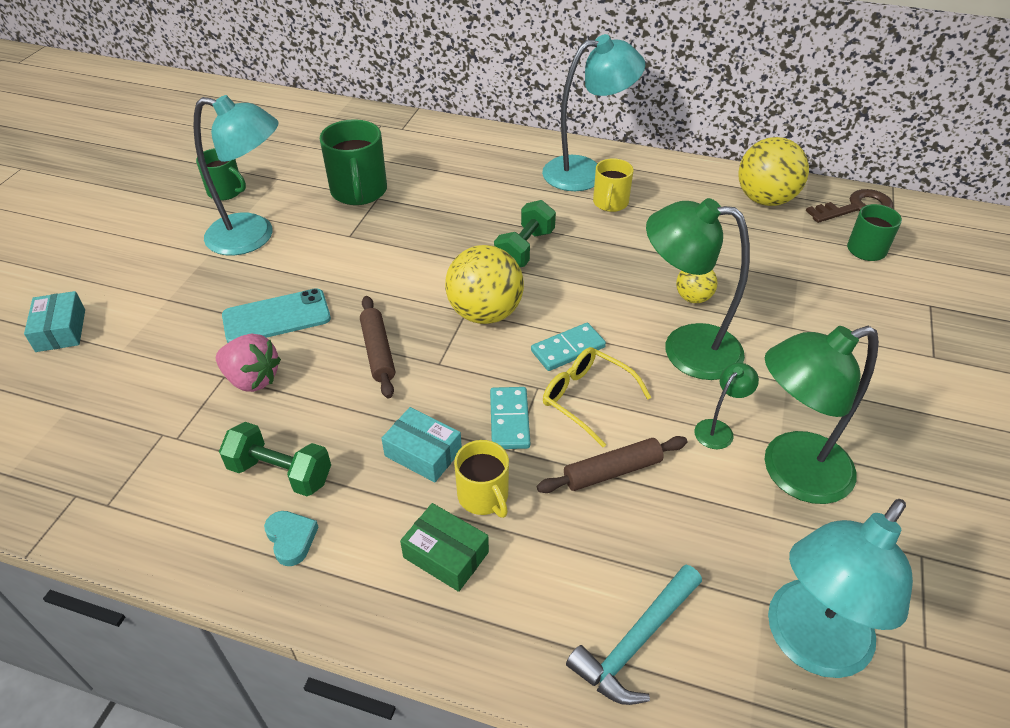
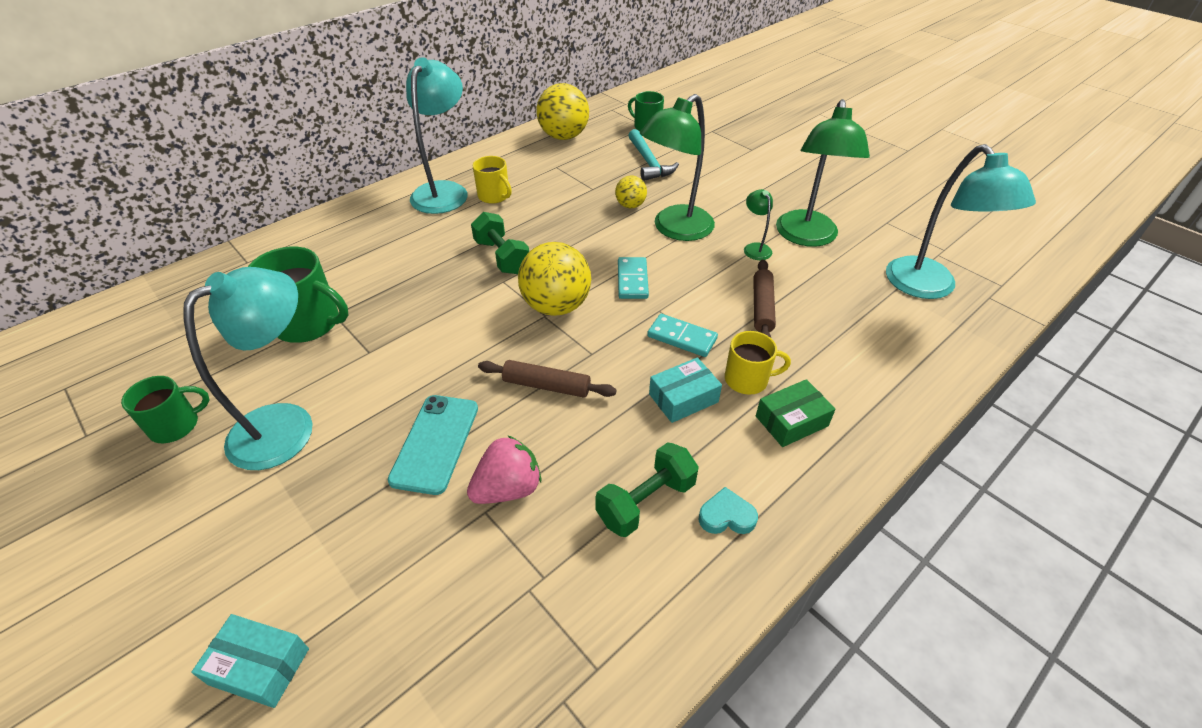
camera: 60 degrees left, 0 degrees up
(587, 398) = (688, 291): yellow glasses -> none
(636, 642) = (903, 354): turquoise hammer -> turquoise hammer (649, 162)
(856, 208) = (607, 112): brown key -> none

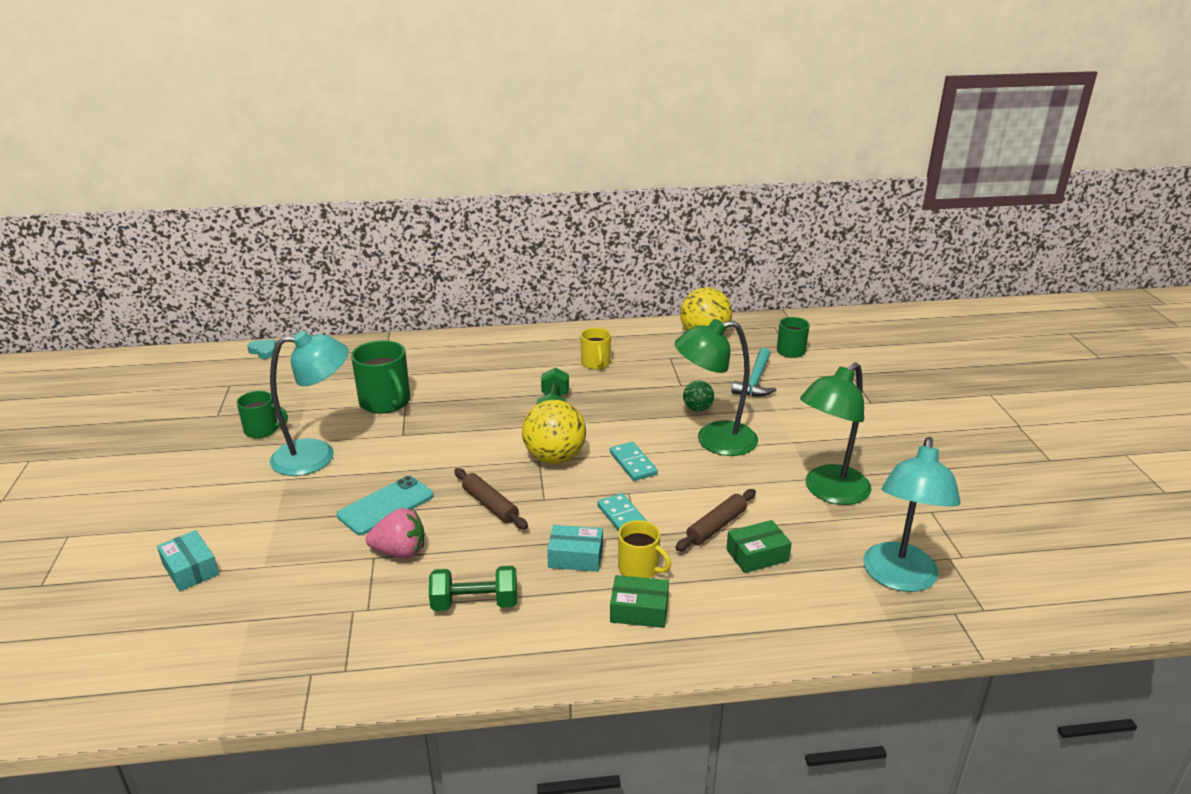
camera: 35 degrees right, 15 degrees down
(444, 191) = (562, 347): turquoise lamp -> none
(630, 205) = (697, 409): yellow ball -> green ball
(632, 280) = (633, 463): turquoise domino -> turquoise domino turned 60 degrees counterclockwise
(726, 516) = (517, 640): turquoise heart -> turquoise heart (264, 351)
(755, 248) = (768, 481): green lamp -> none
(819, 318) = (757, 555): none -> green box

